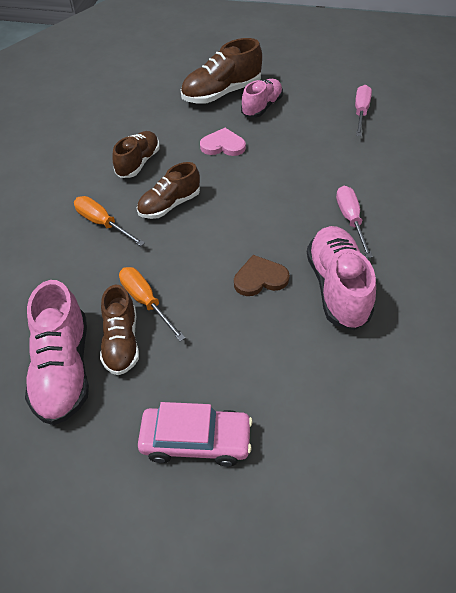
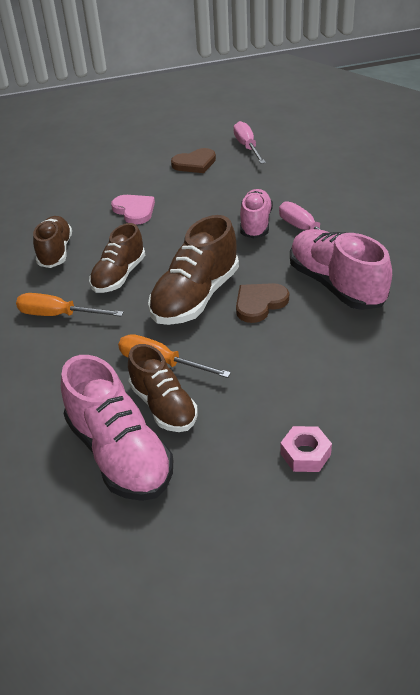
camera: 25 degrees left, 10 degrees down
(196, 440) = (305, 454): pink car -> pink nut
(221, 93) = (98, 169): brown shoe -> brown shoe (195, 297)
(223, 145) = (134, 211): pink heart -> pink heart turned 75 degrees clockwise
(262, 107) = (148, 169): pink shoe -> pink shoe (256, 224)
(303, 114) = (195, 163): none -> brown heart

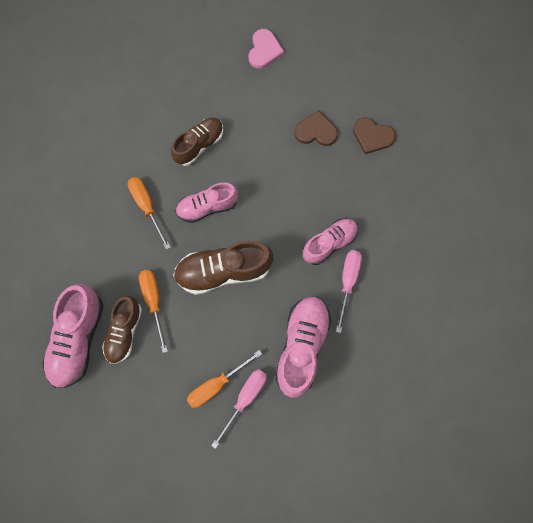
camera: 45 degrees right, 35 degrees up
(119, 276) = (207, 207): brown shoe -> pink shoe
(134, 211) = (280, 150): pink heart -> pink heart (264, 50)
(247, 147) = (427, 154): pink screwdriver -> pink screwdriver (245, 399)
(259, 303) = (247, 313): brown heart -> brown heart (316, 131)
(305, 454) = (147, 431): pink nut -> none
(311, 364) = (216, 384): none -> orange screwdriver

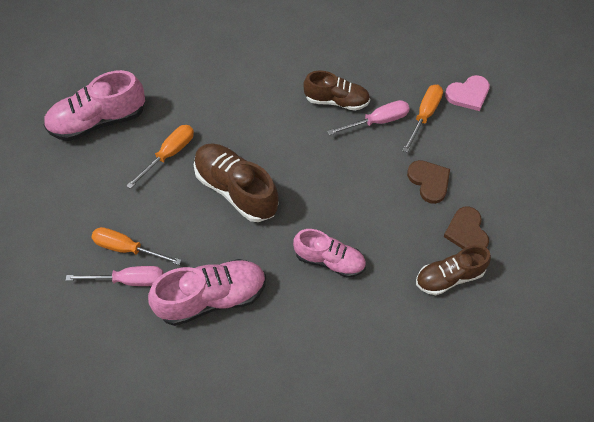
camera: 55 degrees right, 15 degrees down
(124, 331) = (127, 149): brown shoe -> brown shoe (449, 277)
(147, 207) = (249, 98): orange screwdriver -> orange screwdriver (424, 115)
(207, 207) = (285, 141): pink shoe -> none
(347, 282) = (303, 300): pink screwdriver -> pink screwdriver (377, 121)

